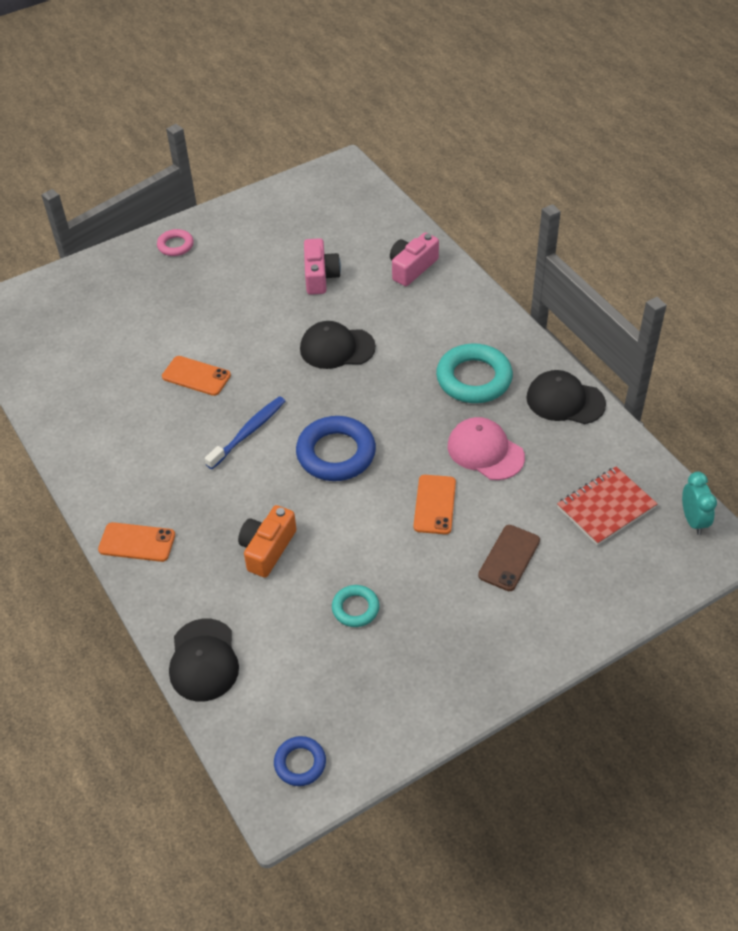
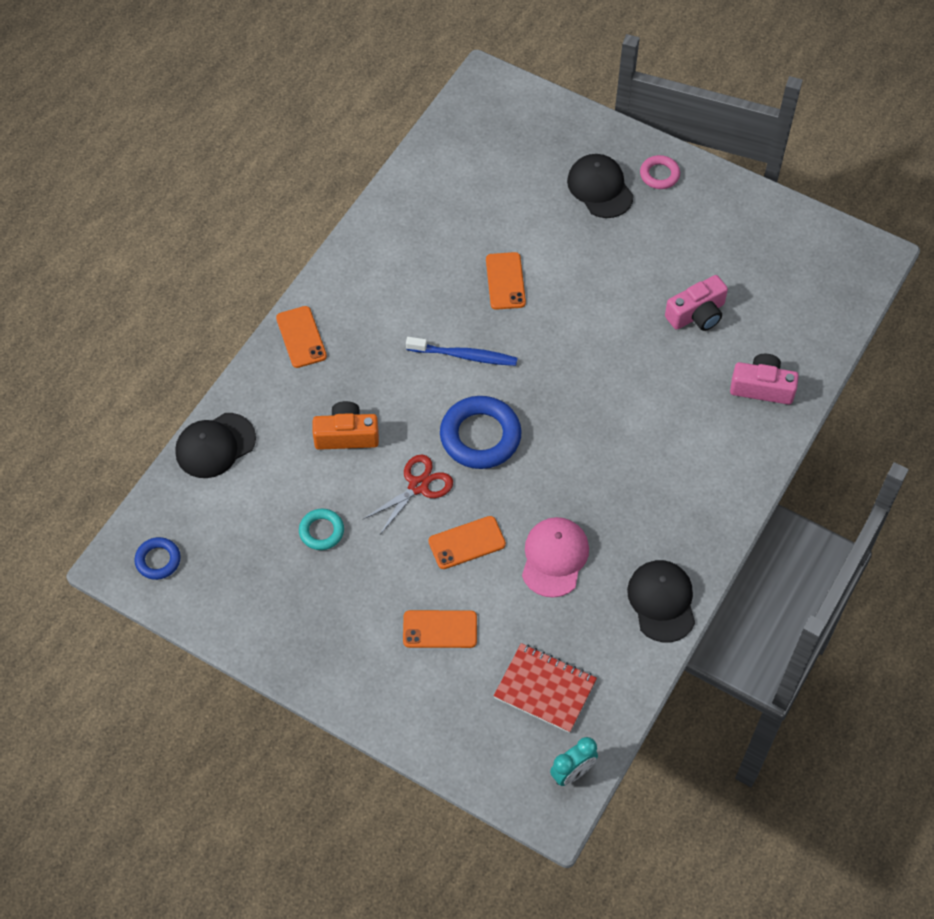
camera: 60 degrees right, 10 degrees up
(337, 348) = (610, 375): black cap -> black cap (600, 188)
(356, 516) = (418, 486): none -> red scissors
(474, 378) = (642, 509): turquoise ring -> none
(509, 558) = (440, 629): brown phone -> orange phone

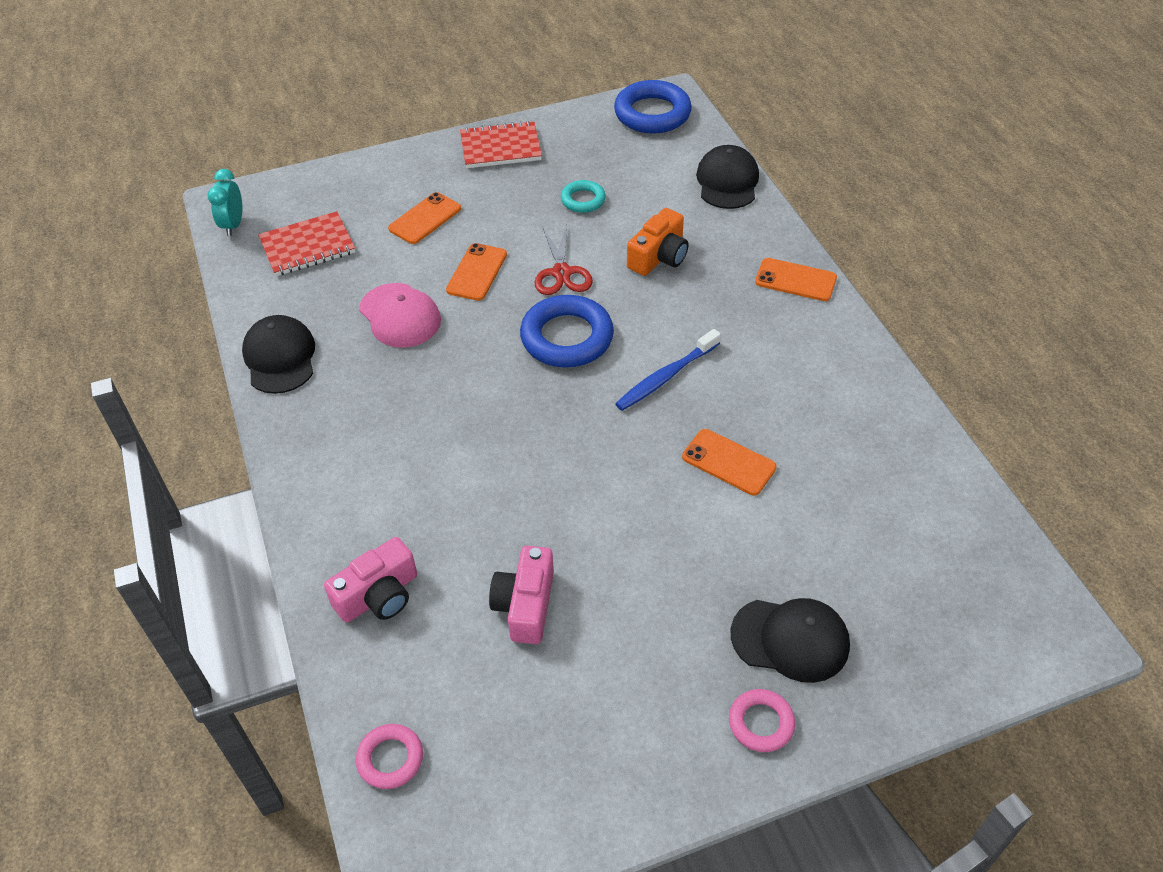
camera: 130 degrees right, 10 degrees down
(158, 560) = (652, 113): blue ring -> blue ring, size x1.85
(302, 646) = (500, 147): none -> red notebook
(662, 601) = (280, 357): black cap -> black cap turned 135 degrees counterclockwise
(834, 309) = (390, 759): none -> pink ring

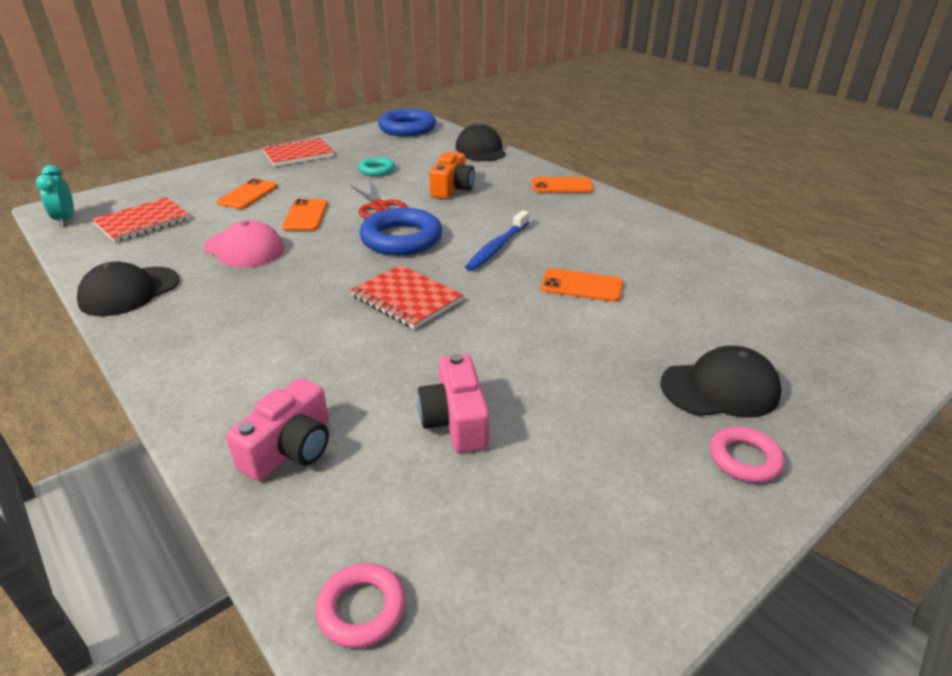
camera: 20 degrees left, 15 degrees down
(280, 357) = (129, 291): black cap -> black cap turned 105 degrees counterclockwise
(538, 436) = (406, 299): none -> red notebook

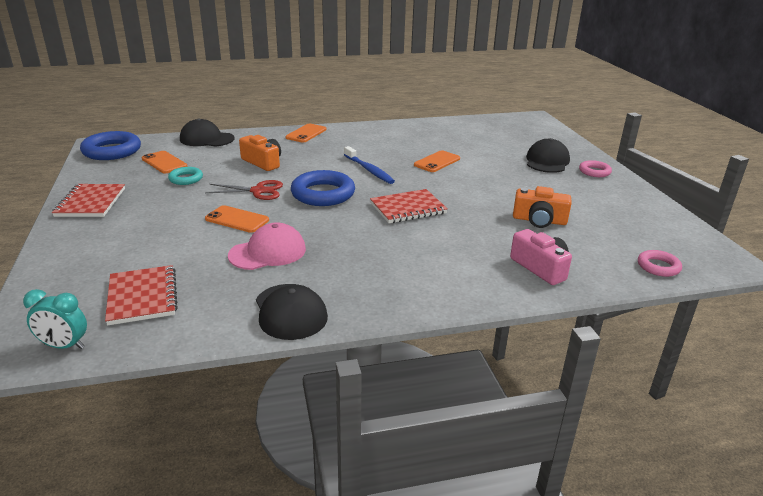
camera: 65 degrees left, 5 degrees down
(248, 195) = (153, 237): orange phone -> orange phone (164, 162)
(455, 420) = (539, 220): pink camera -> orange camera

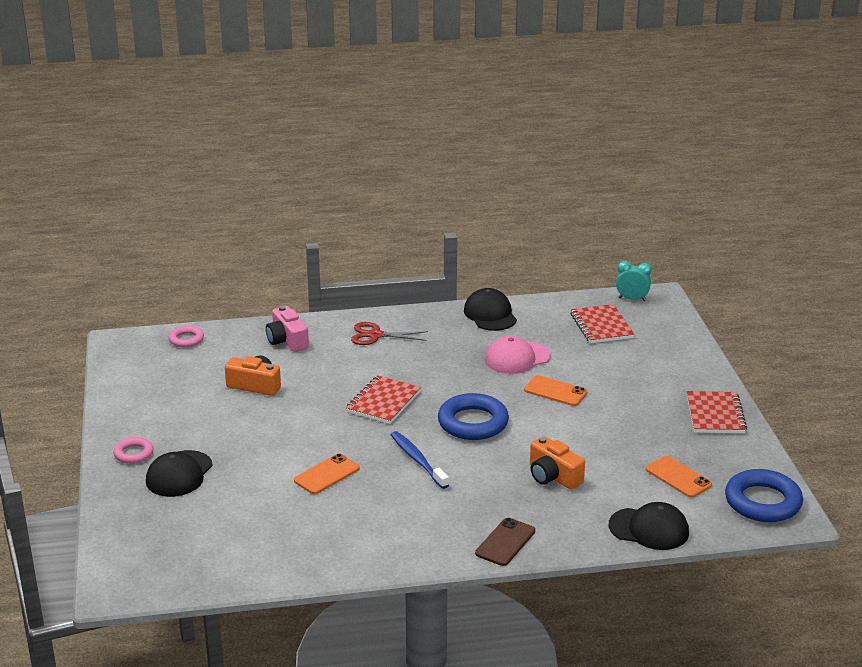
camera: 175 degrees left, 0 degrees up
(186, 179) = (635, 448): turquoise ring -> none
(258, 191) = (545, 428): red scissors -> red scissors (375, 335)
(306, 133) = (505, 542): orange phone -> brown phone
(408, 208) = (383, 402): red notebook -> red notebook turned 45 degrees counterclockwise

